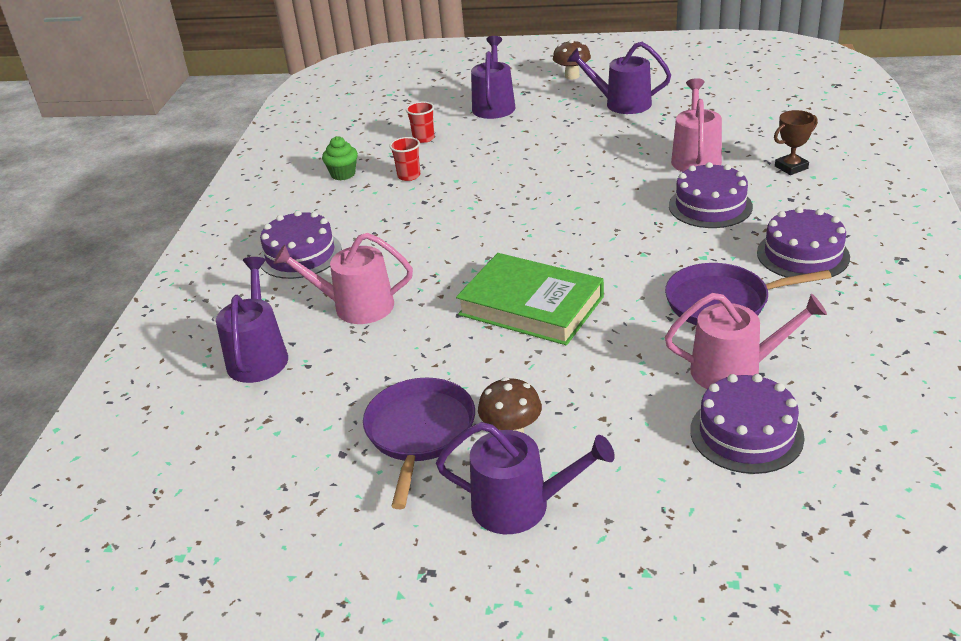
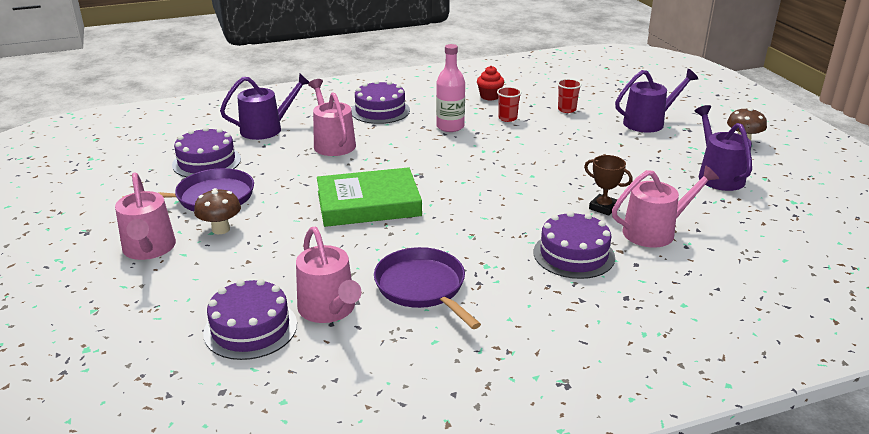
camera: 60 degrees right, 5 degrees down
(343, 174) = (489, 96): green cupcake -> red cupcake
(393, 215) = (450, 127): none -> pink bottle
(520, 505) = (149, 249): purple watering can -> pink watering can
(531, 306) = (368, 204): green book -> green book turned 75 degrees clockwise
(791, 167) = (689, 288): brown trophy -> brown trophy (603, 207)
(802, 255) = (528, 319): purple cake -> purple cake (206, 162)

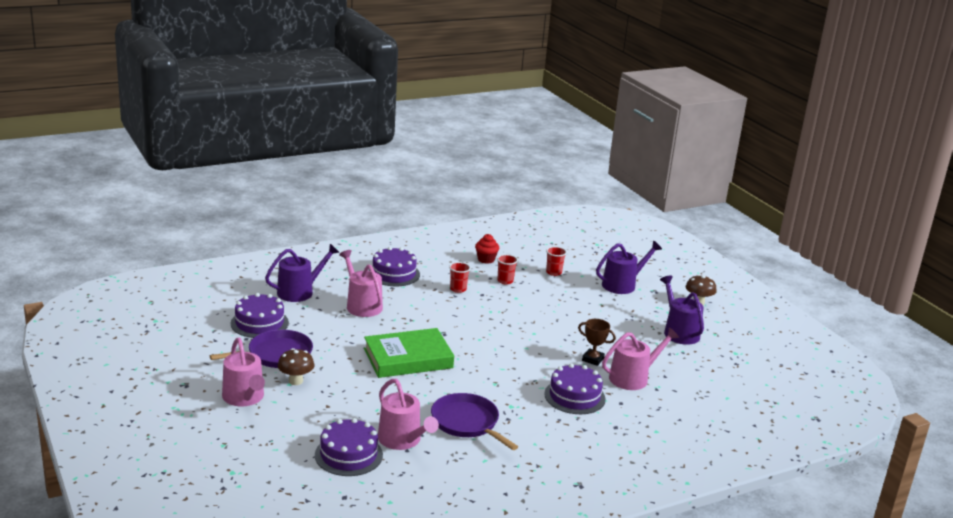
camera: 10 degrees left, 5 degrees down
(450, 127) = (458, 289): pink bottle -> red cup

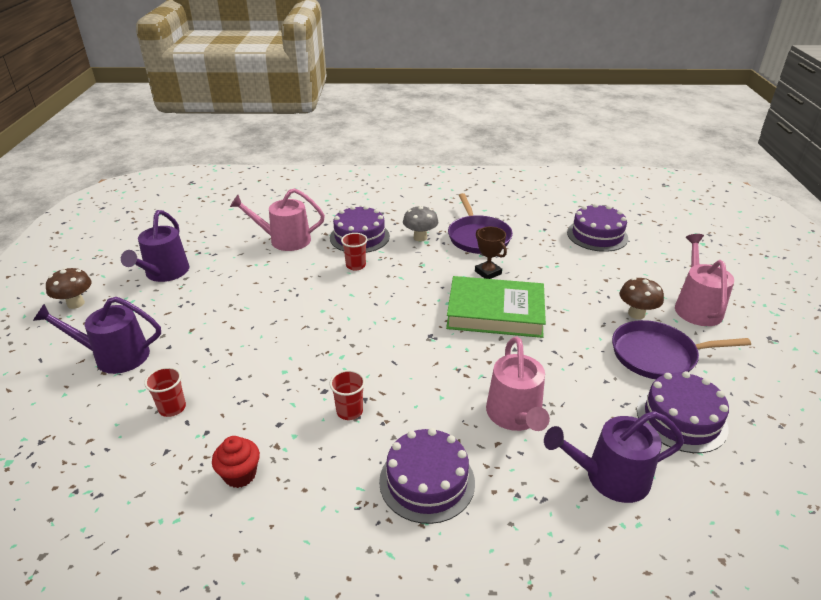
camera: 150 degrees left, 10 degrees up
(402, 440) = (545, 236): pink watering can -> none
(505, 281) = (264, 410): red cup -> red cup (356, 265)
(520, 409) = (420, 237): none -> grey mushroom
(593, 359) = (297, 265): brown trophy -> brown trophy (488, 272)

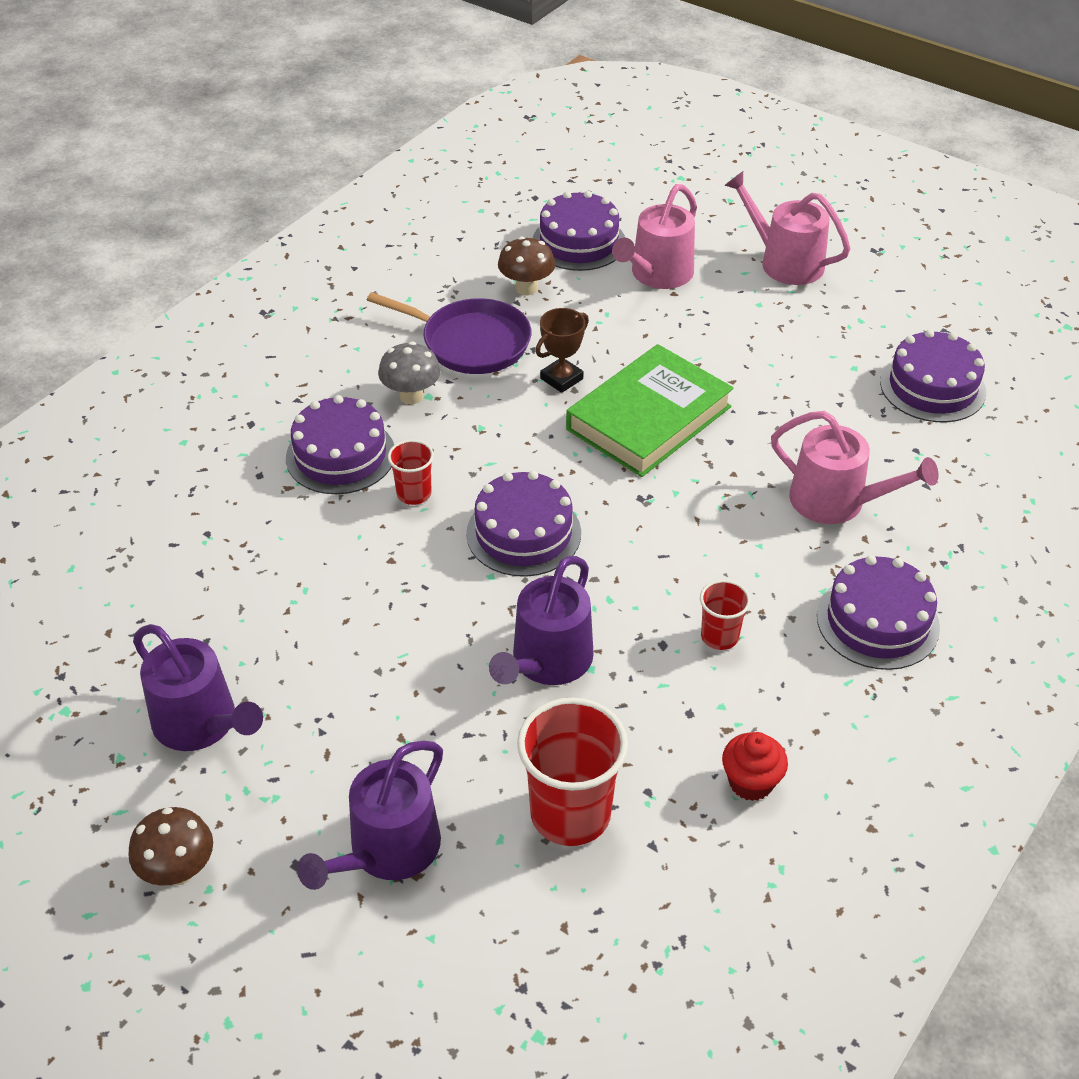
camera: 55 degrees left, 10 degrees up
(172, 408) = (570, 814): red cup -> red cup, size x1.91
(285, 240) = (257, 541): pink watering can -> pink watering can (658, 274)
(362, 308) = (523, 533): none -> purple cake
(488, 272) = (561, 379): brown trophy -> brown trophy turned 45 degrees counterclockwise
(610, 477) = (968, 484): purple watering can -> purple watering can (547, 661)
(636, 314) = (756, 311): brown mushroom -> brown mushroom (526, 288)
(657, 355) = (834, 342): purple pan -> none

